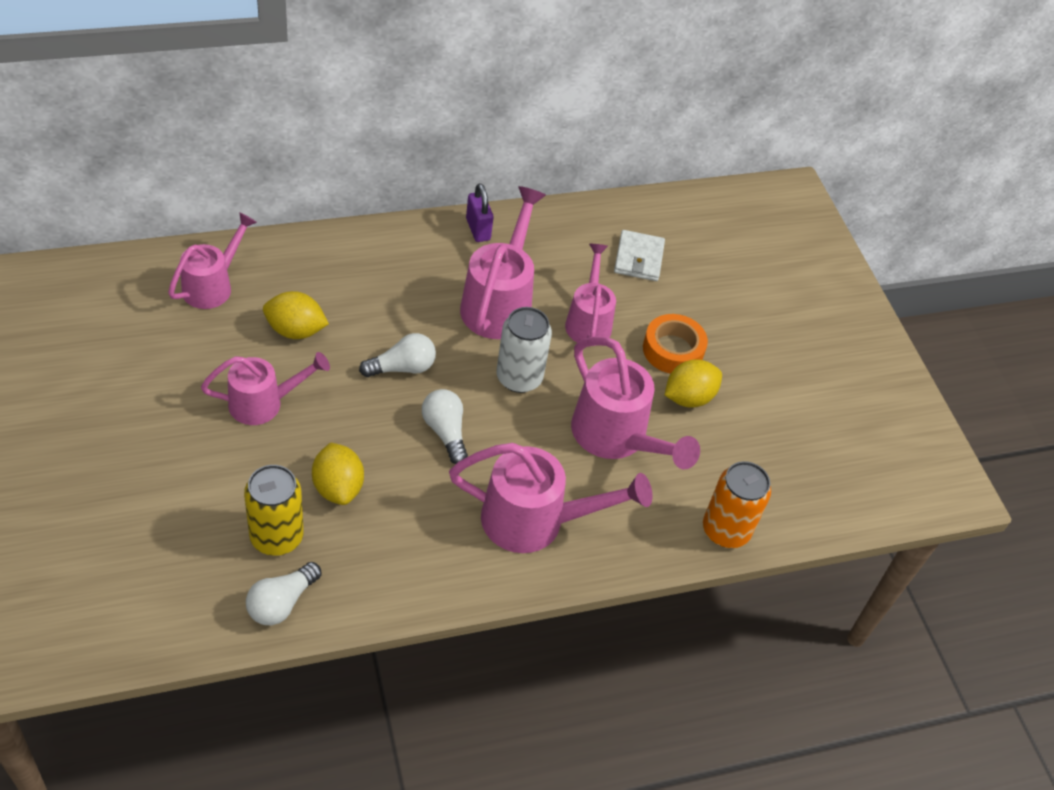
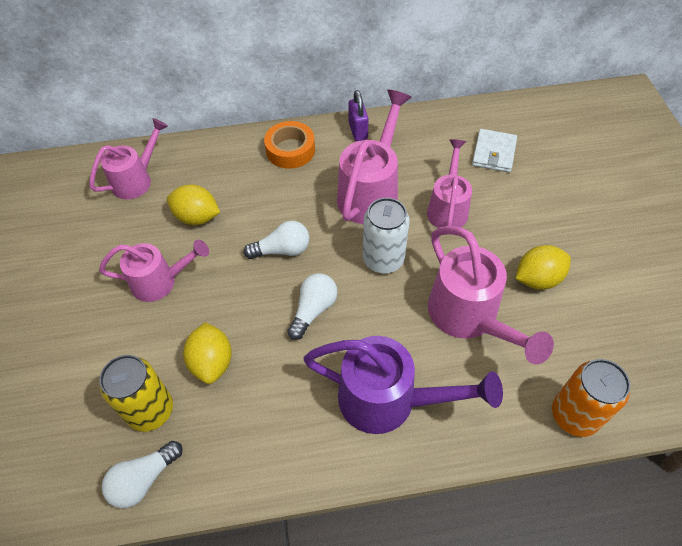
camera: 15 degrees right, 5 degrees up
(445, 432) = (313, 310): white light bulb -> white light bulb turned 45 degrees clockwise
(534, 521) = (388, 400): pink watering can -> purple watering can
(673, 350) = (523, 234): orange tape -> orange tape (290, 150)

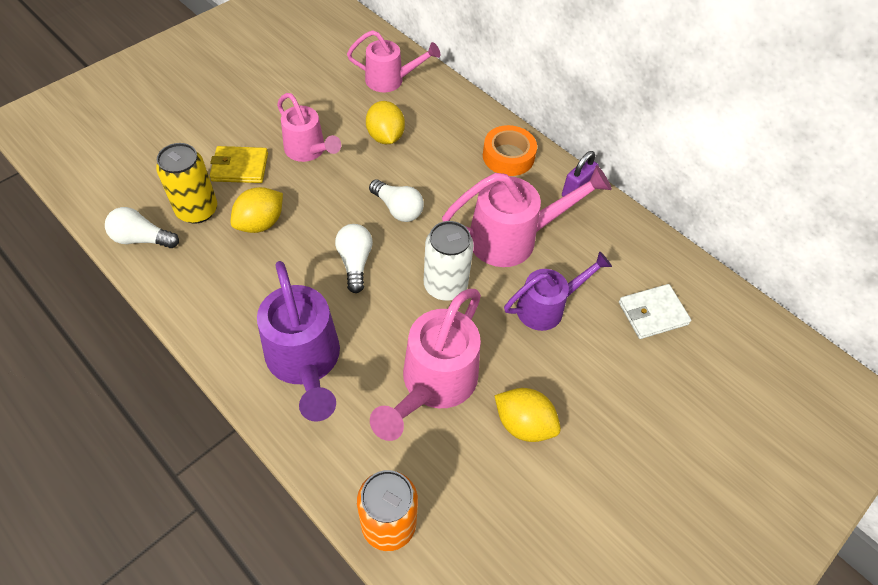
camera: 50 degrees right, 0 degrees up
(129, 347) = (240, 167): none -> yellow wallet
(313, 310) = (355, 262): white light bulb -> white light bulb turned 90 degrees counterclockwise
(448, 208) = (546, 307): pink watering can -> purple watering can

